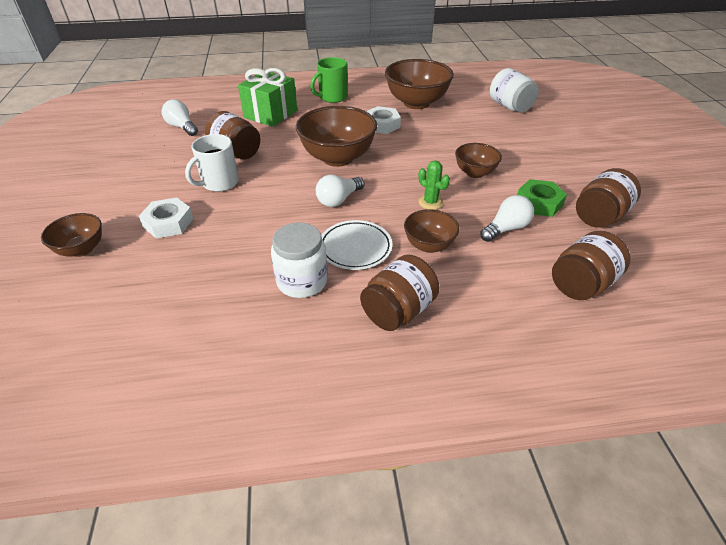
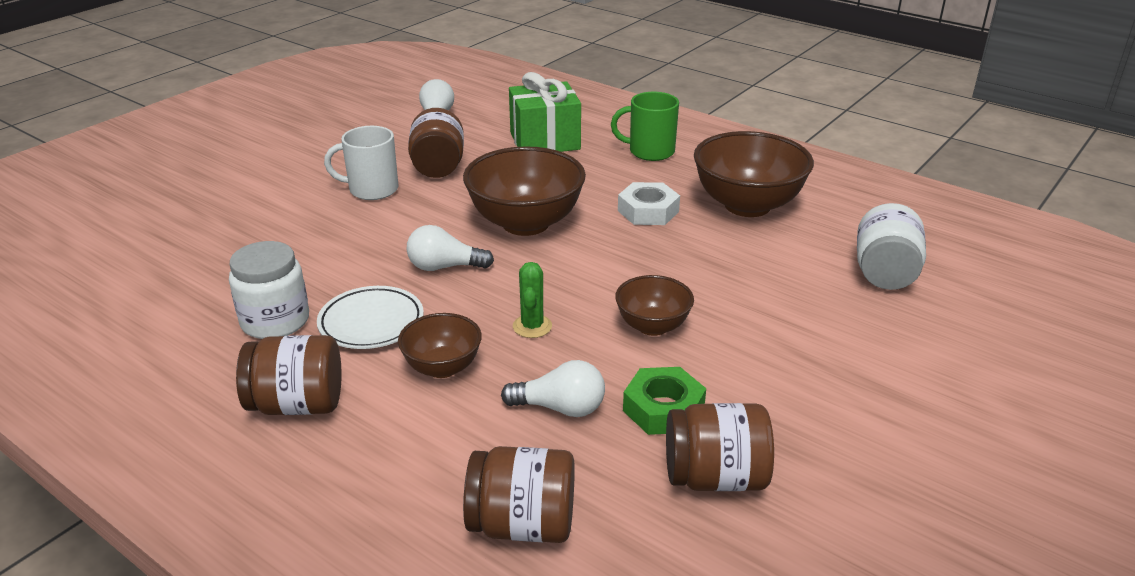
camera: 45 degrees right, 10 degrees down
(82, 249) = (184, 191): brown bowl -> none
(168, 223) = (272, 204): white nut -> none

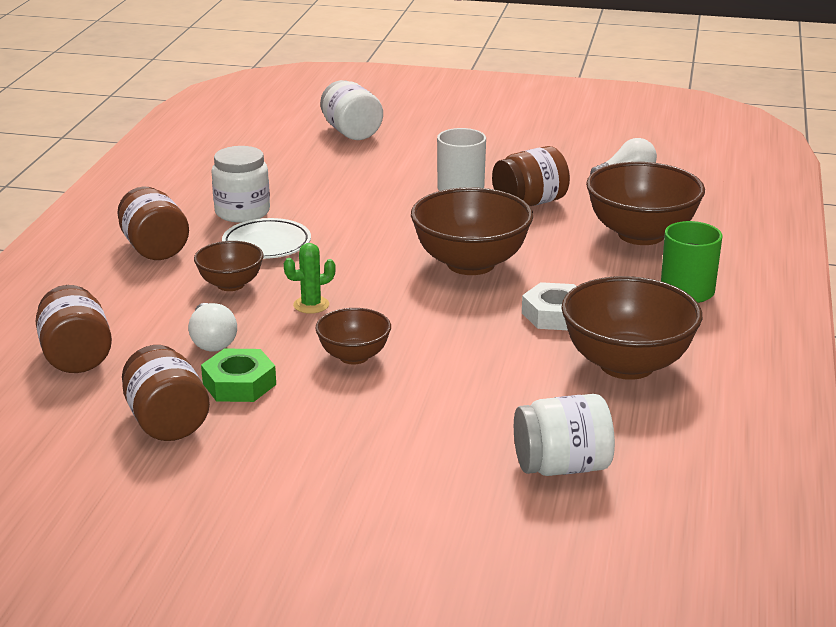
camera: 65 degrees right, 5 degrees down
(166, 210) = (351, 132): none -> white jar
(444, 267) = (367, 249): white light bulb -> none
(545, 141) = (641, 235): green gift -> brown bowl

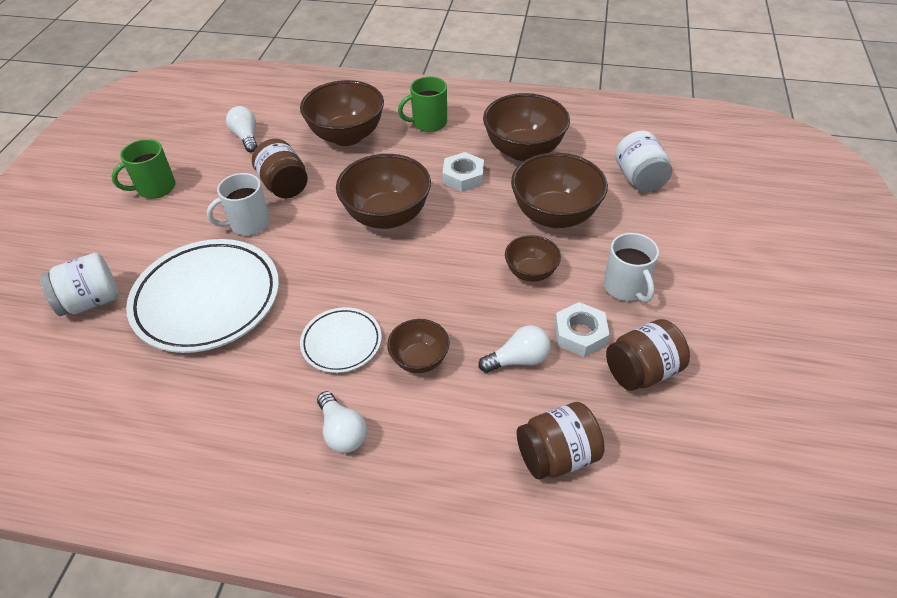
camera: 90 degrees left, 20 degrees up
(154, 248) = (342, 432): brown jar -> white light bulb
(239, 384) = (580, 334): green nut -> white nut
(242, 212) = (269, 369): white jar -> none
(311, 305) = (454, 302): green cactus -> none
(313, 426) = (626, 287): none -> white mug
(343, 178) = (207, 300): none -> white plate
(468, 381) = (554, 215): none -> brown bowl
(522, 139) = (155, 188): none -> green mug

